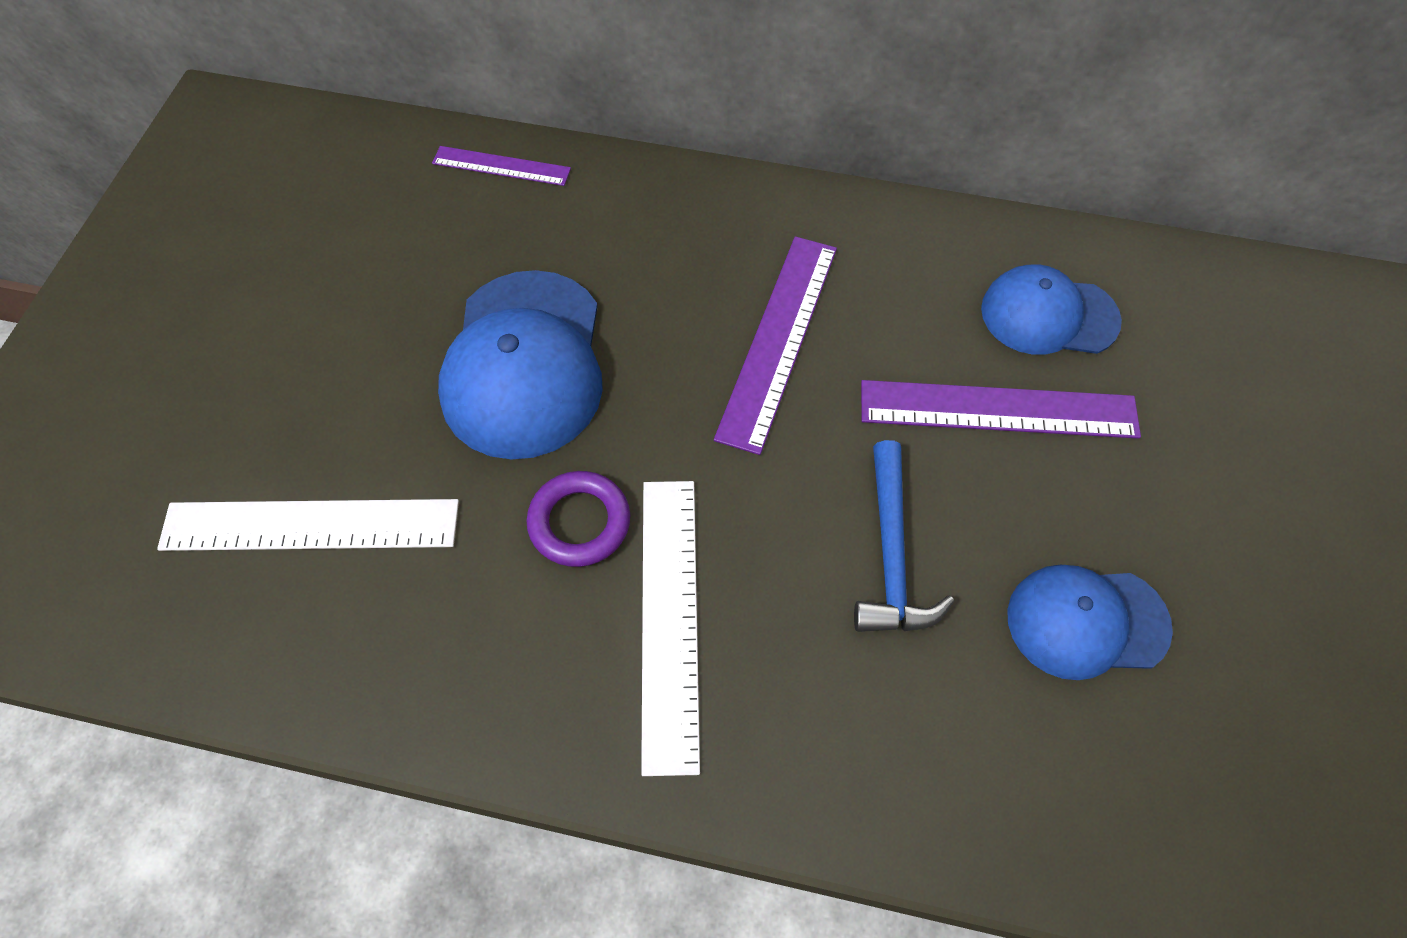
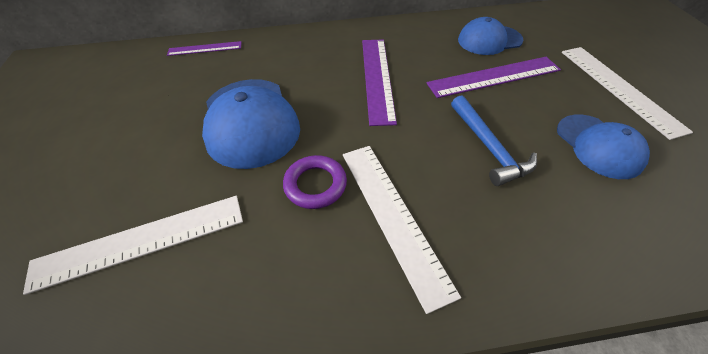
camera: 20 degrees left, 10 degrees down
(1086, 622) = (598, 146): blue cap -> blue cap turned 90 degrees counterclockwise
(1225, 518) = (618, 88): none -> white ruler

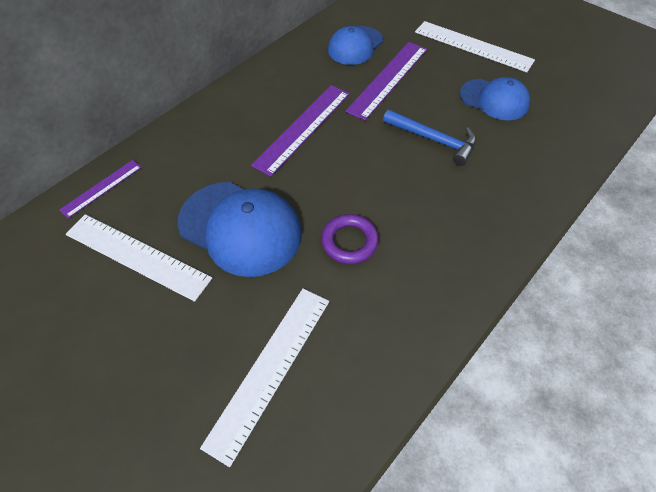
camera: 40 degrees left, 5 degrees up
(377, 78) = (303, 128): purple ruler -> purple ruler turned 75 degrees clockwise
(393, 216) = (421, 227): white ruler -> white ruler (137, 256)

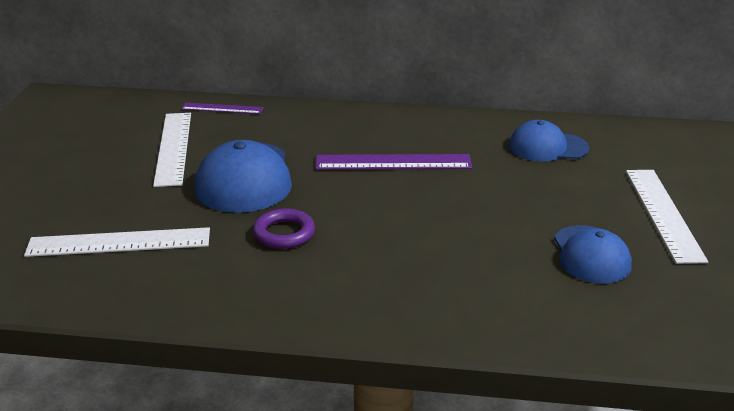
camera: 55 degrees right, 25 degrees down
(388, 79) = (525, 181): purple ruler -> none
(434, 140) = (472, 236): blue hammer -> none

